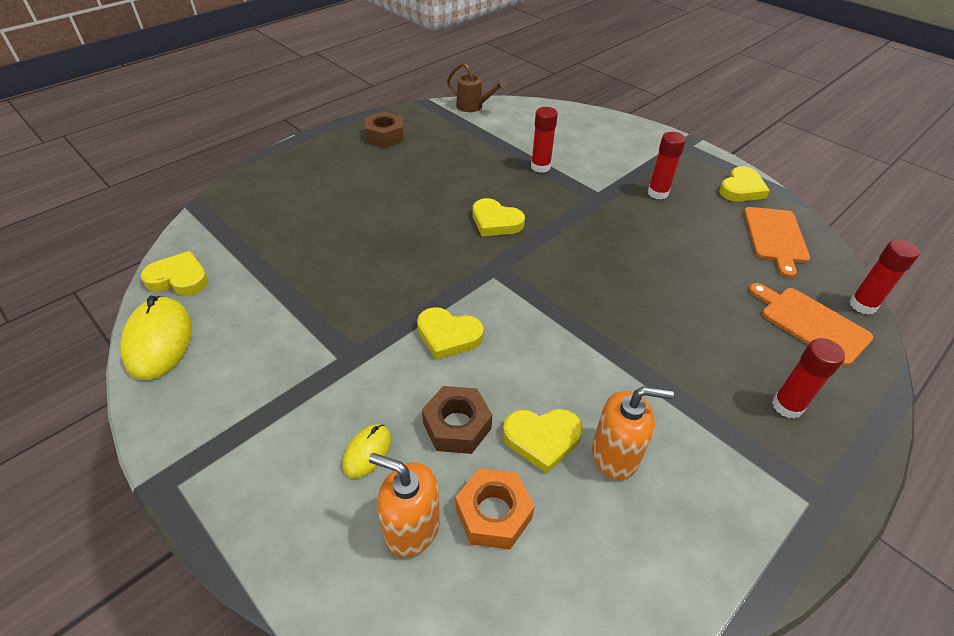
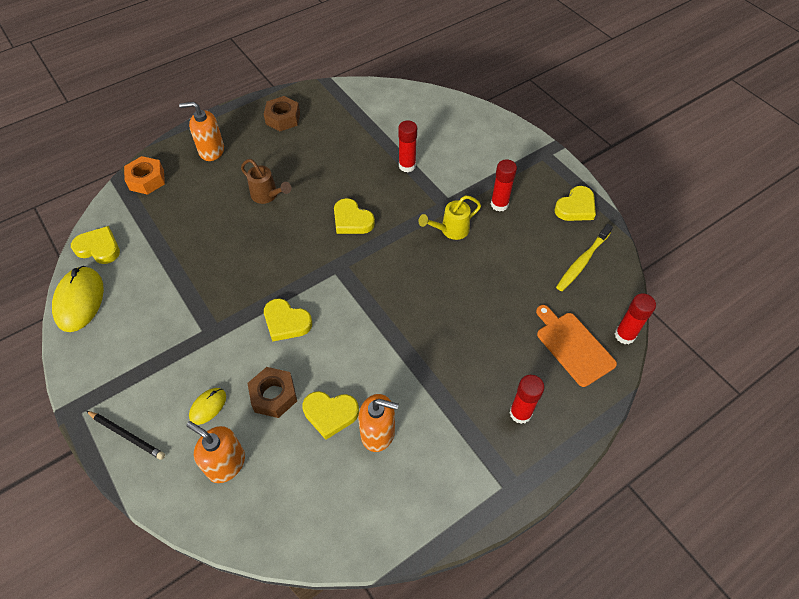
camera: 10 degrees right, 10 degrees up
(252, 508) = (127, 435): none -> black pencil
(308, 170) = (211, 151): none -> orange soap dispenser
(474, 107) = (368, 91): brown watering can -> brown watering can (267, 196)
(493, 514) = (281, 462): orange nut -> orange nut (146, 180)
(614, 221) = (450, 230): none -> yellow watering can
(775, 237) = (582, 261): orange cutting board -> yellow toothbrush

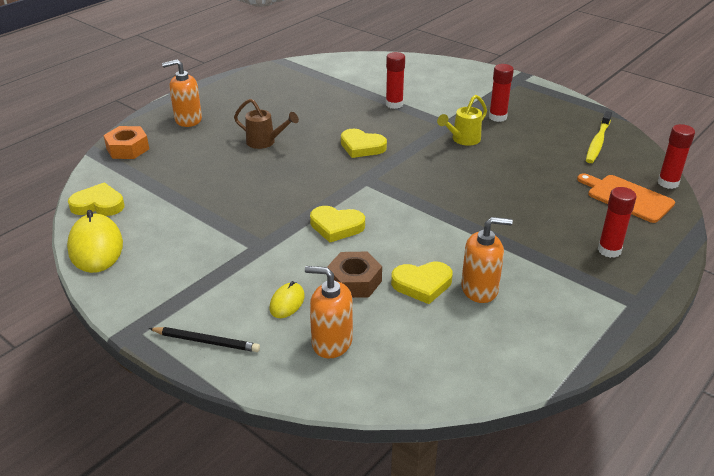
camera: 15 degrees left, 20 degrees down
(283, 118) = (251, 89): brown nut -> none
(576, 207) = (568, 109): yellow heart -> none

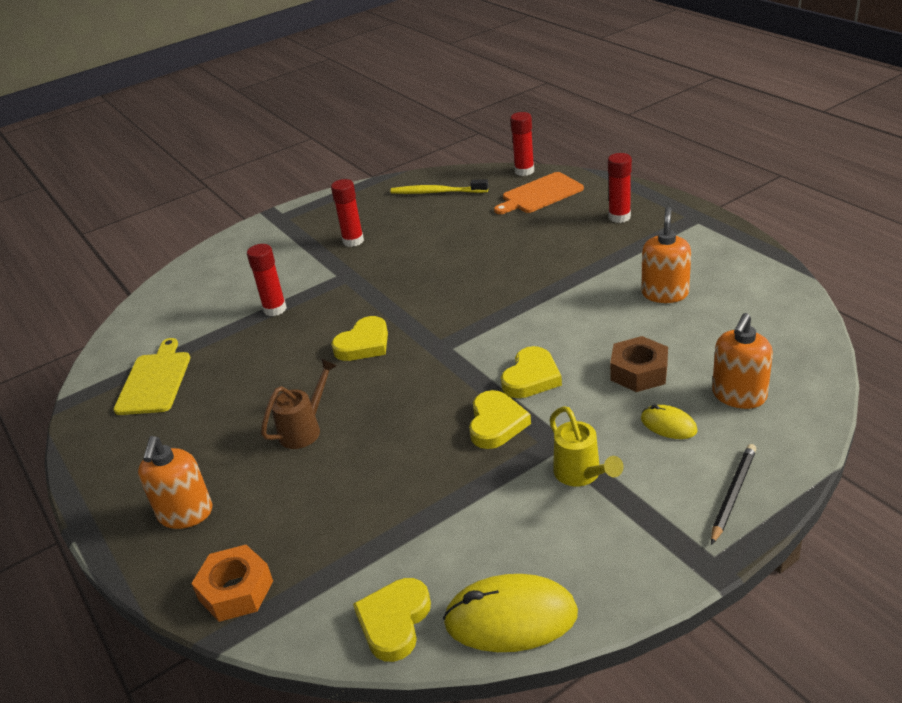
camera: 70 degrees left, 0 degrees up
(306, 82) = (155, 381): none -> yellow cutting board
(422, 284) = (651, 327): yellow heart -> yellow heart (496, 423)
(462, 140) = (389, 270): yellow watering can -> yellow watering can (581, 475)
(597, 142) = (437, 192): yellow toothbrush -> yellow toothbrush turned 150 degrees clockwise

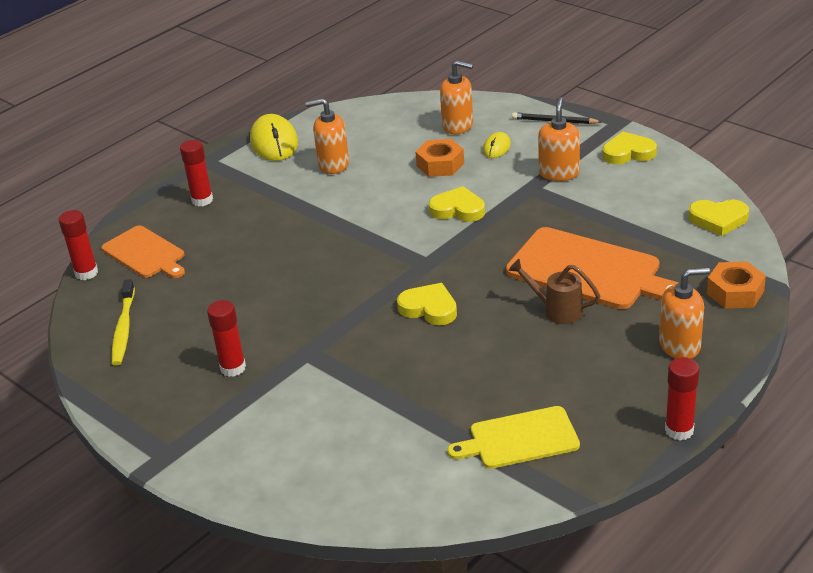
camera: 105 degrees left, 0 degrees up
(275, 309) = (377, 389): red glue stick -> red glue stick (679, 430)
(357, 465) = (588, 271): none -> orange cutting board
(496, 423) = (518, 216): yellow heart -> yellow heart (628, 153)
(510, 618) = (690, 180): yellow mouse -> yellow mouse (274, 142)
(581, 475) = (559, 173): yellow watering can -> orange soap dispenser
(639, 372) = (440, 164): brown nut -> orange nut

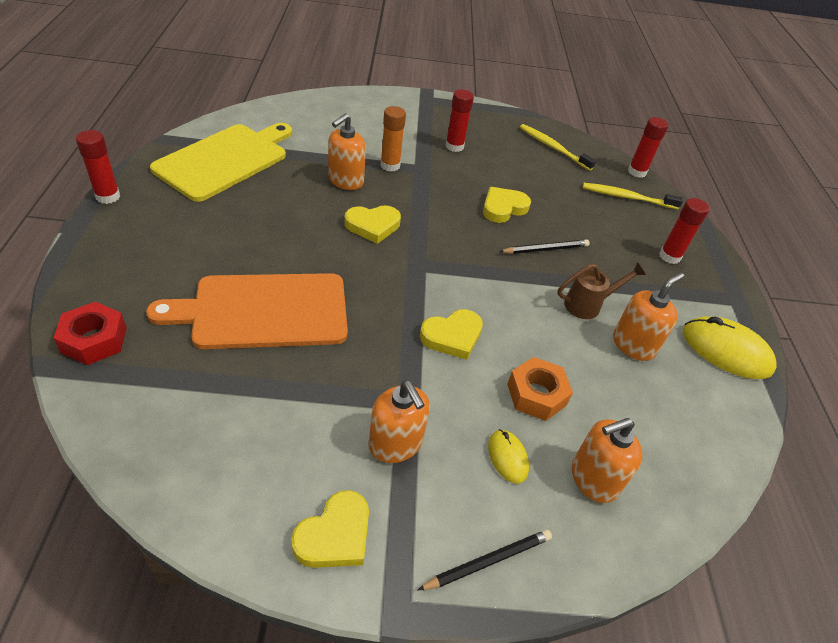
camera: 130 degrees right, 10 degrees up
(145, 253) = (627, 197): orange cutting board -> yellow toothbrush
(298, 238) = (545, 249): none -> black pencil
(337, 368) = (390, 165): none -> orange glue stick
(519, 439) = (225, 160): yellow cutting board -> yellow cutting board, size x1.60
(556, 310) = (266, 259): brown watering can -> brown watering can (588, 305)
(680, 345) = (133, 263): orange soap dispenser -> orange soap dispenser (345, 181)
(718, 220) = (147, 447): yellow heart -> yellow heart (503, 208)
(735, 292) = (94, 340): orange nut -> red nut

